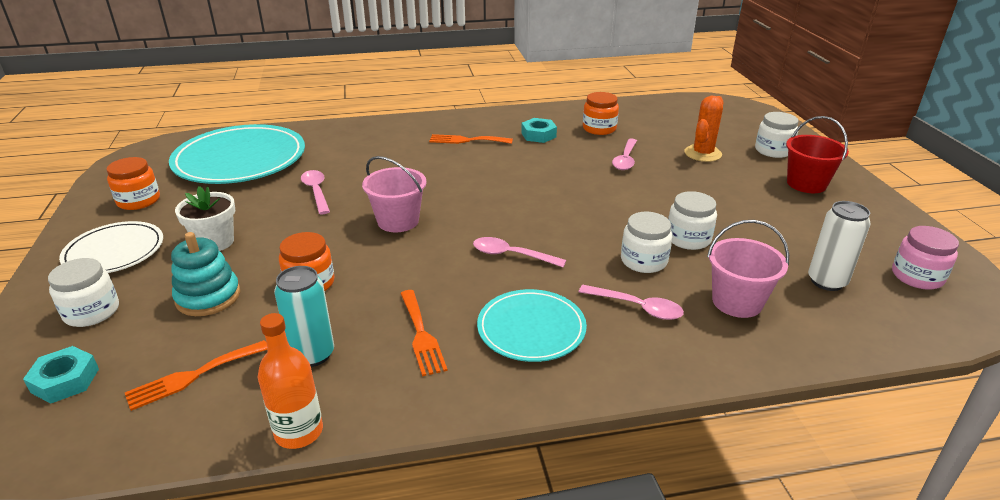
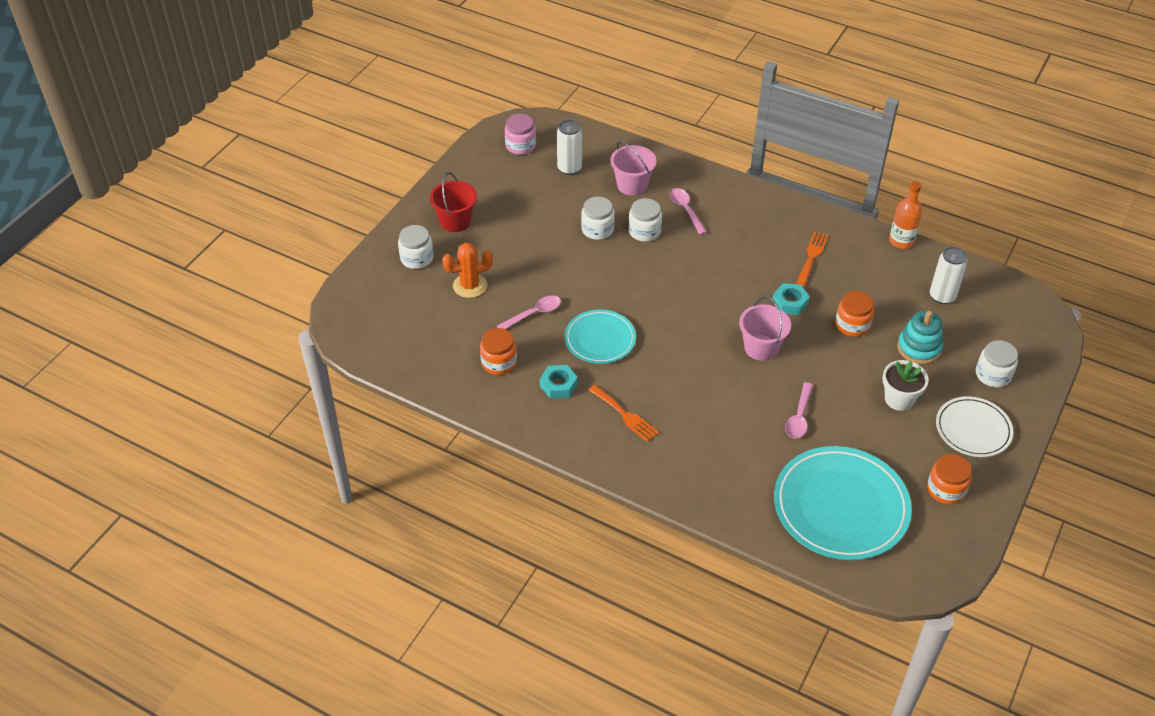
camera: 140 degrees left, 15 degrees up
(65, 380) = (1010, 329): turquoise nut -> turquoise nut (790, 302)
(193, 376) = (942, 296): orange fork -> white can
(312, 354) = (875, 276): turquoise can -> none
(512, 255) = (715, 277): pink spoon -> none
(531, 329) = (753, 229): turquoise plate -> turquoise plate (600, 339)

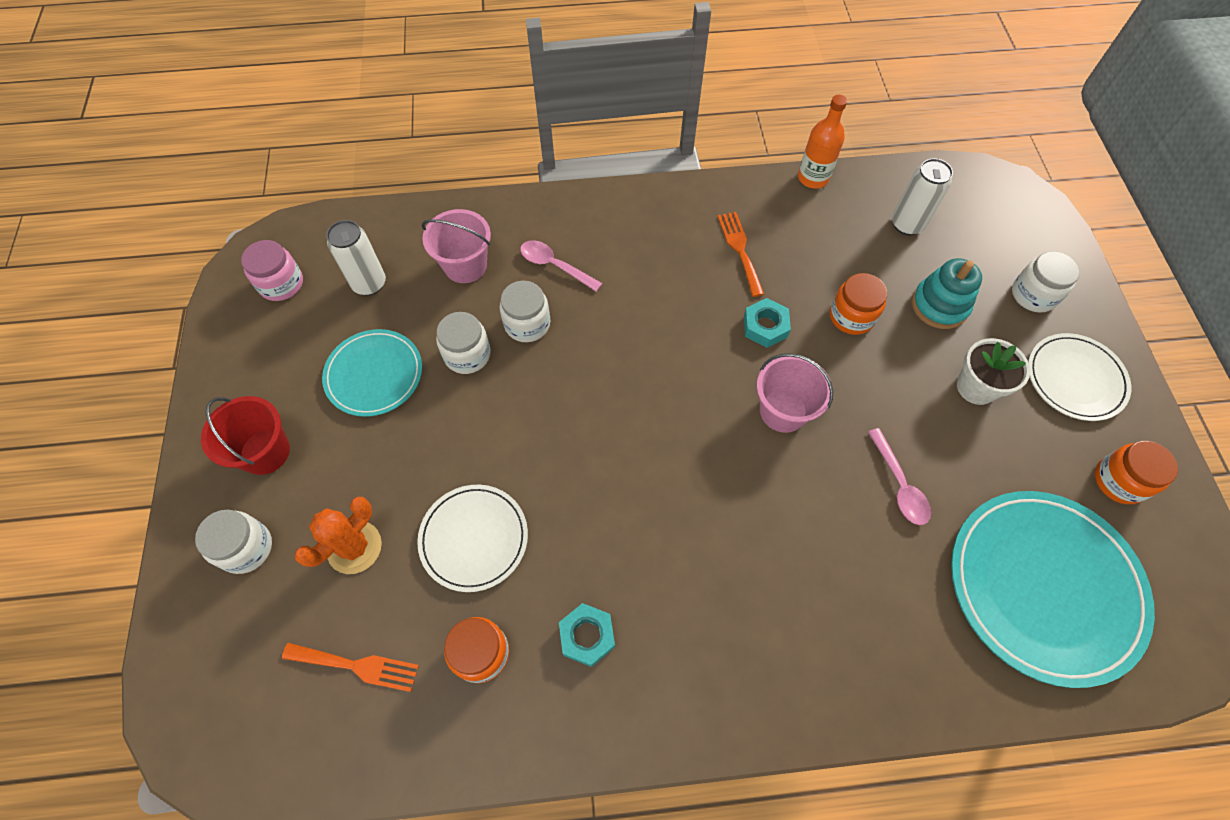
camera: 35 degrees left, 15 degrees up
(533, 314) = (474, 538): pink spoon -> white plate
(600, 339) = (588, 523): turquoise plate -> turquoise plate (374, 375)
(625, 415) = (705, 626): orange fork -> orange fork (357, 666)

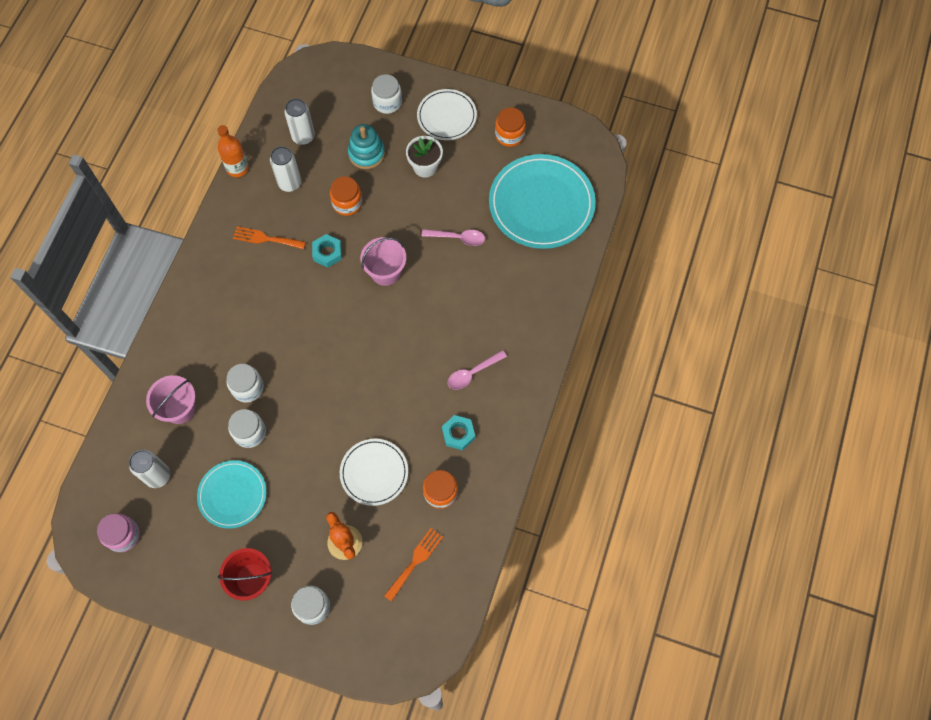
camera: 65 degrees left, 5 degrees up
(555, 266) = (213, 353): pink spoon -> pink spoon (473, 373)
(832, 240) = (289, 183): none -> white can

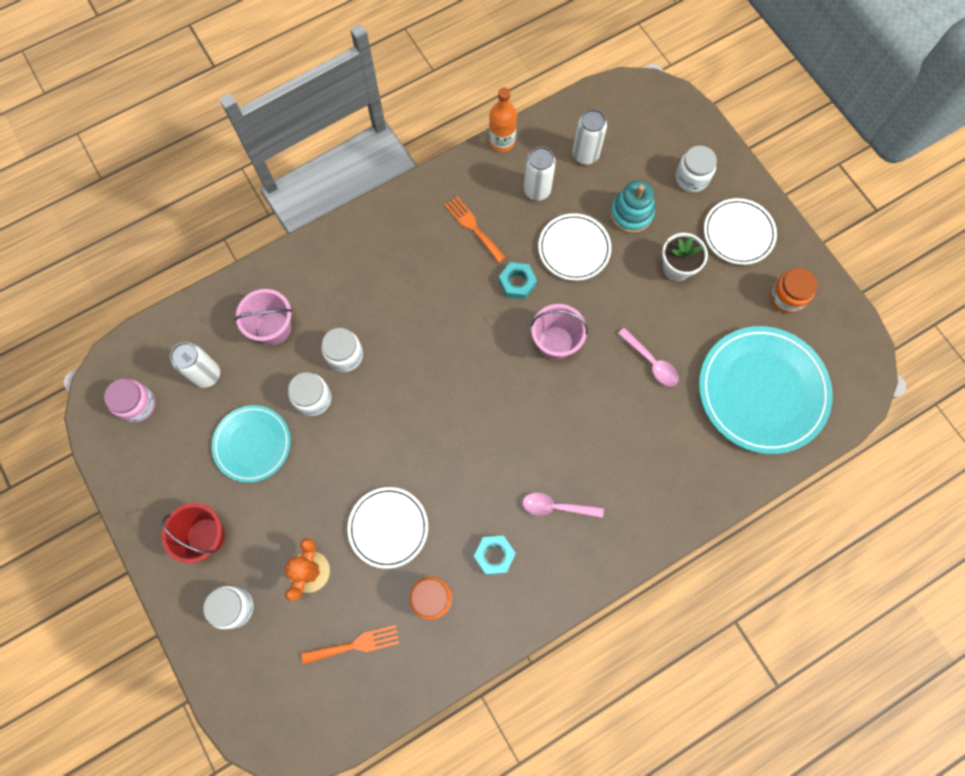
camera: 40 degrees right, 5 degrees up
(347, 203) = (574, 248): orange jar -> white plate

